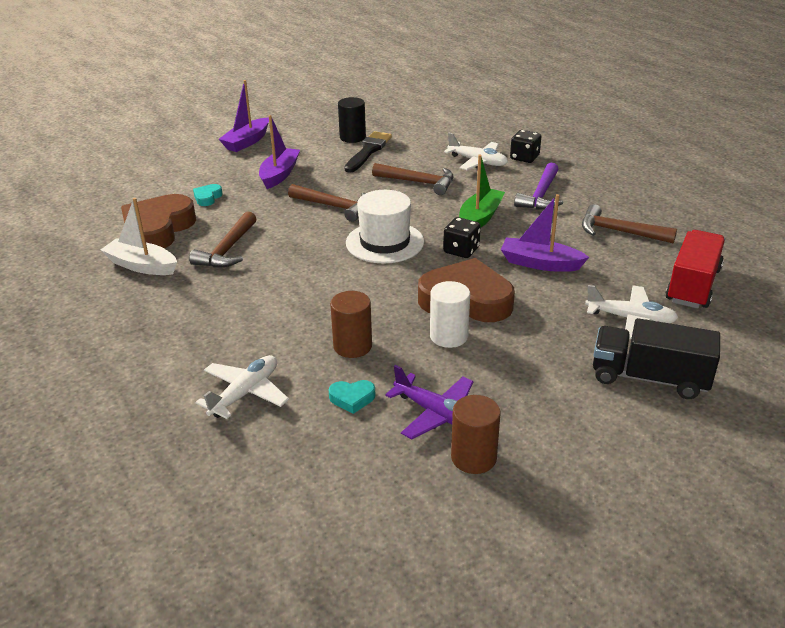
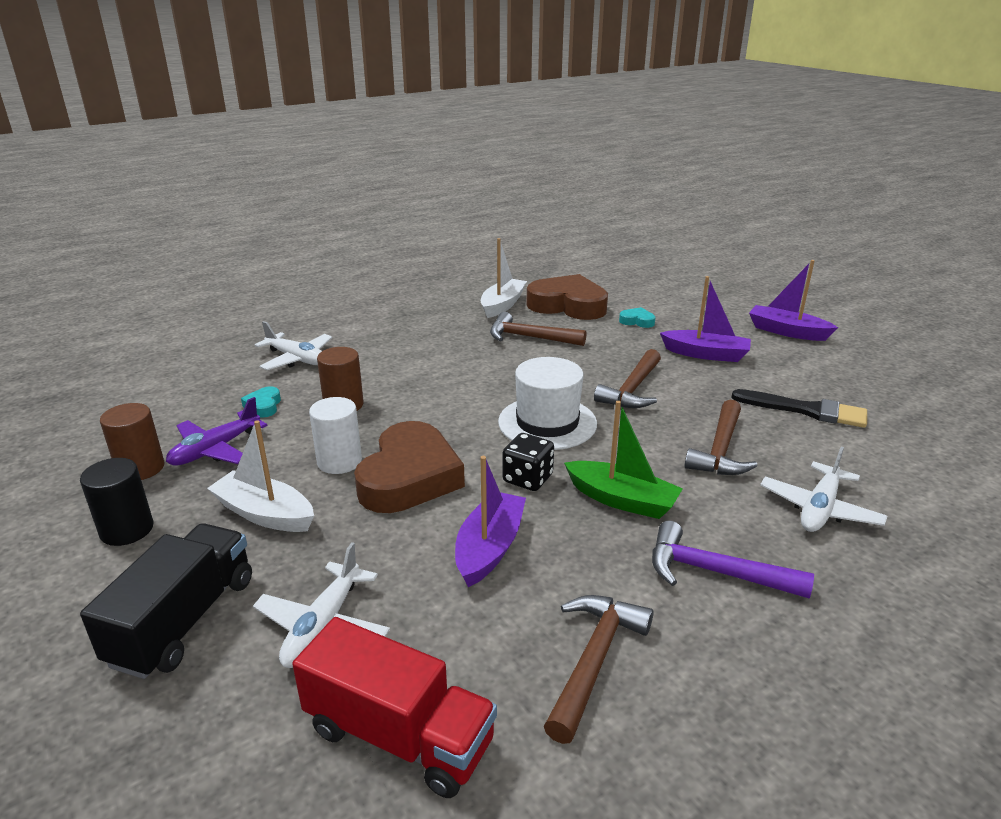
camera: 90 degrees right, 5 degrees down
(352, 137) = (845, 398): black cylinder -> black cylinder (127, 530)
(524, 158) = (866, 566): black dice -> none
(526, 364) = (265, 514): none -> white boat

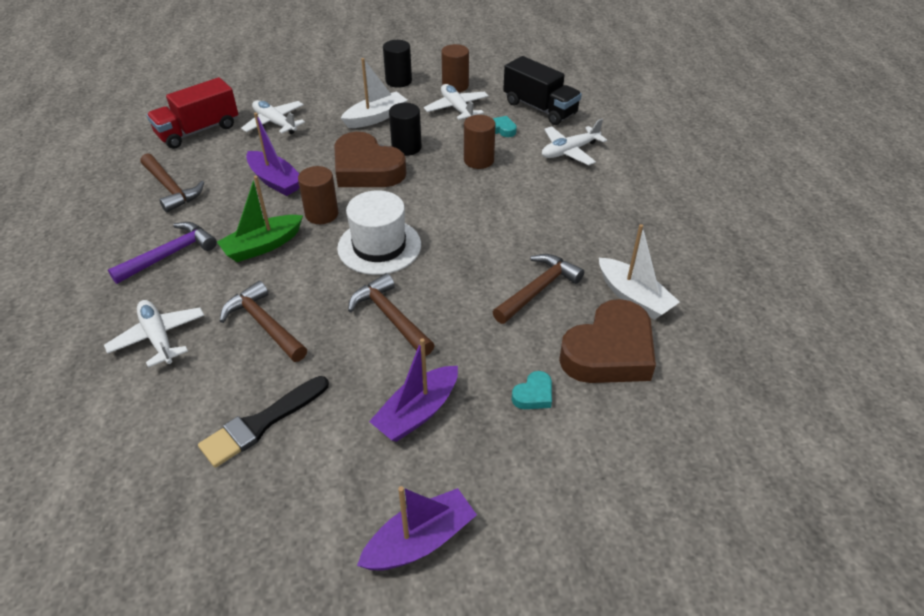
camera: 115 degrees right, 15 degrees up
(184, 620) = (316, 92): black truck -> black truck (540, 108)
(215, 449) = (457, 109): purple plane -> white plane
(339, 461) = (406, 147): white cylinder -> black cylinder
(527, 478) = (322, 214): black dice -> brown cylinder

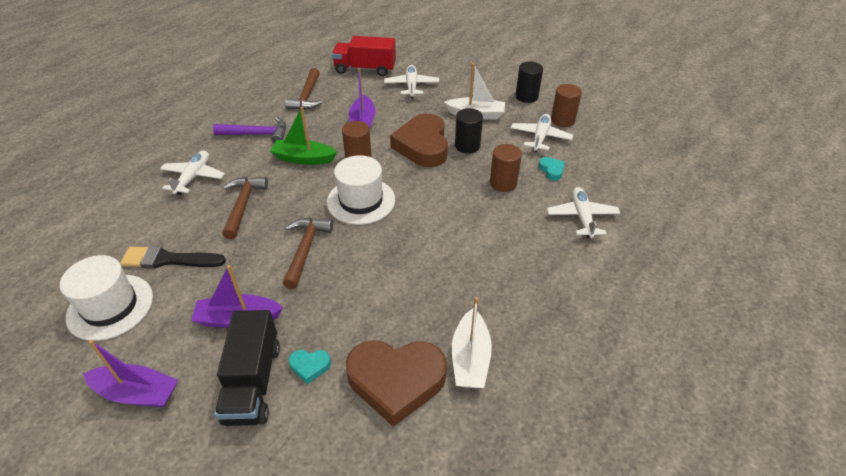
camera: 45 degrees right, 0 degrees up
(266, 508) = (110, 306): none -> white hat
(538, 290) = (413, 300): brown hammer -> none
(540, 108) = (605, 171): black truck -> black truck (253, 382)
(569, 151) = (582, 217): white plane -> white plane turned 75 degrees clockwise

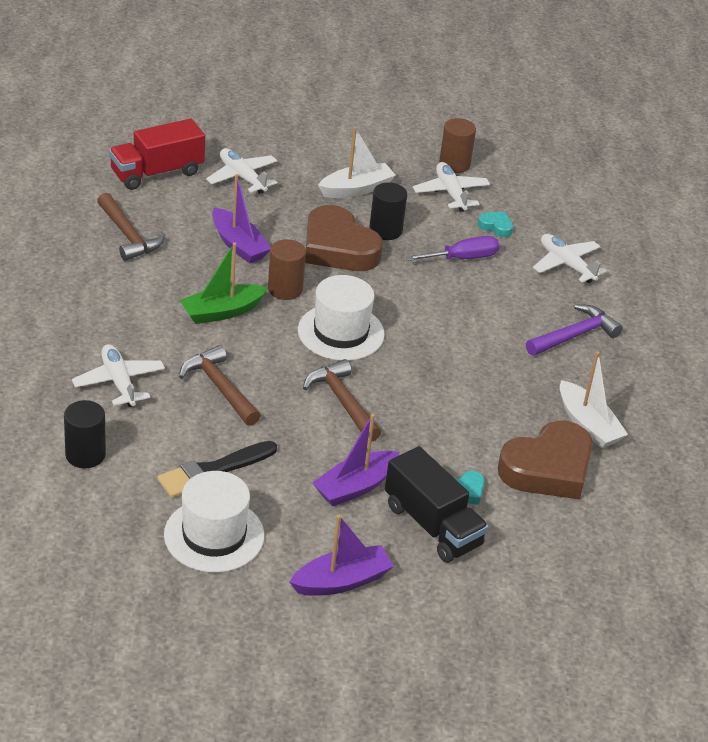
camera: 40 degrees left, 5 degrees down
(257, 134) = (128, 305): purple hammer -> purple hammer (574, 335)
(503, 183) = (462, 258): brown cylinder -> purple screwdriver
(526, 96) = (389, 147): black cylinder -> black cylinder (85, 455)

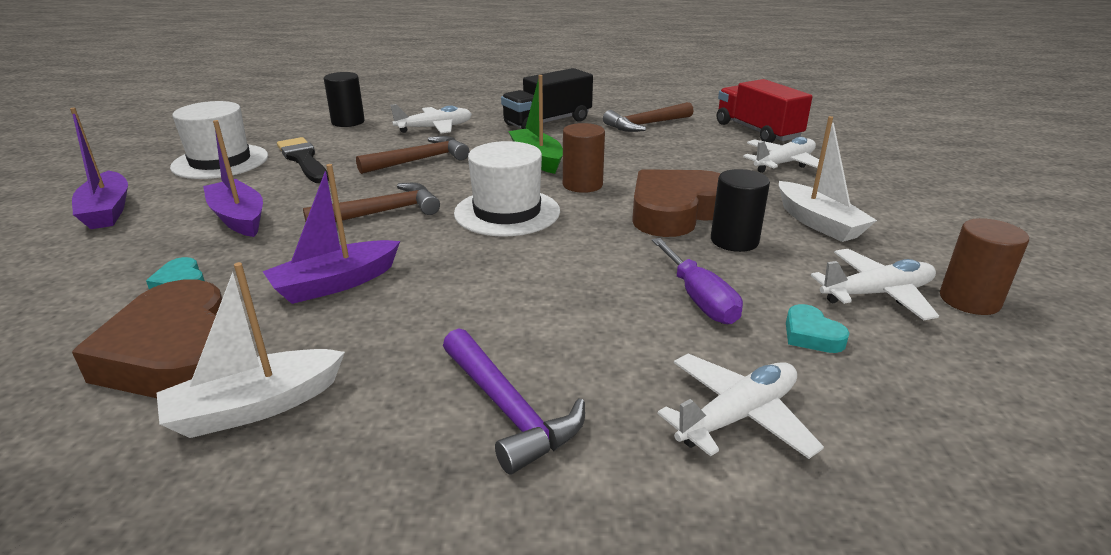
camera: 95 degrees right, 10 degrees down
(238, 245) = (654, 164): purple boat -> purple boat (335, 283)
(432, 525) = (141, 260): black truck -> black truck (547, 122)
(496, 226) = (811, 335): turquoise heart -> turquoise heart turned 120 degrees clockwise

